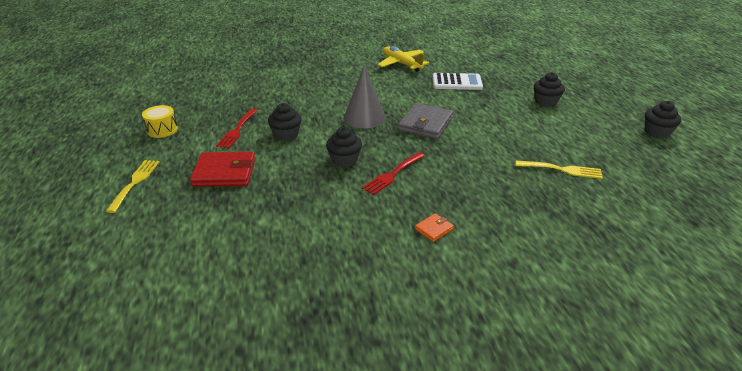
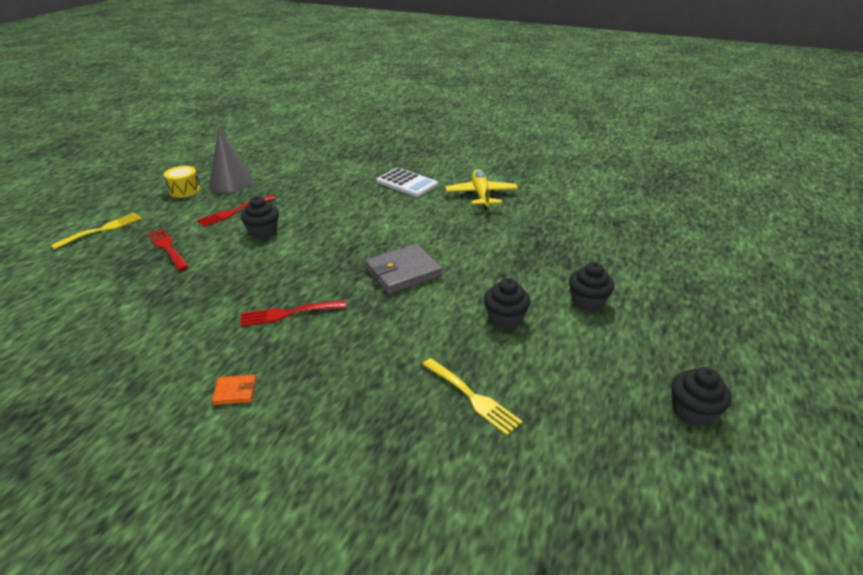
camera: 35 degrees right, 0 degrees up
(225, 172) = (167, 248): red wallet -> red fork
(344, 160) = (271, 278): black cupcake -> black cupcake (505, 319)
(364, 117) = (355, 241): grey cone -> grey cone (231, 182)
(457, 82) = (511, 237): white calculator -> white calculator (407, 183)

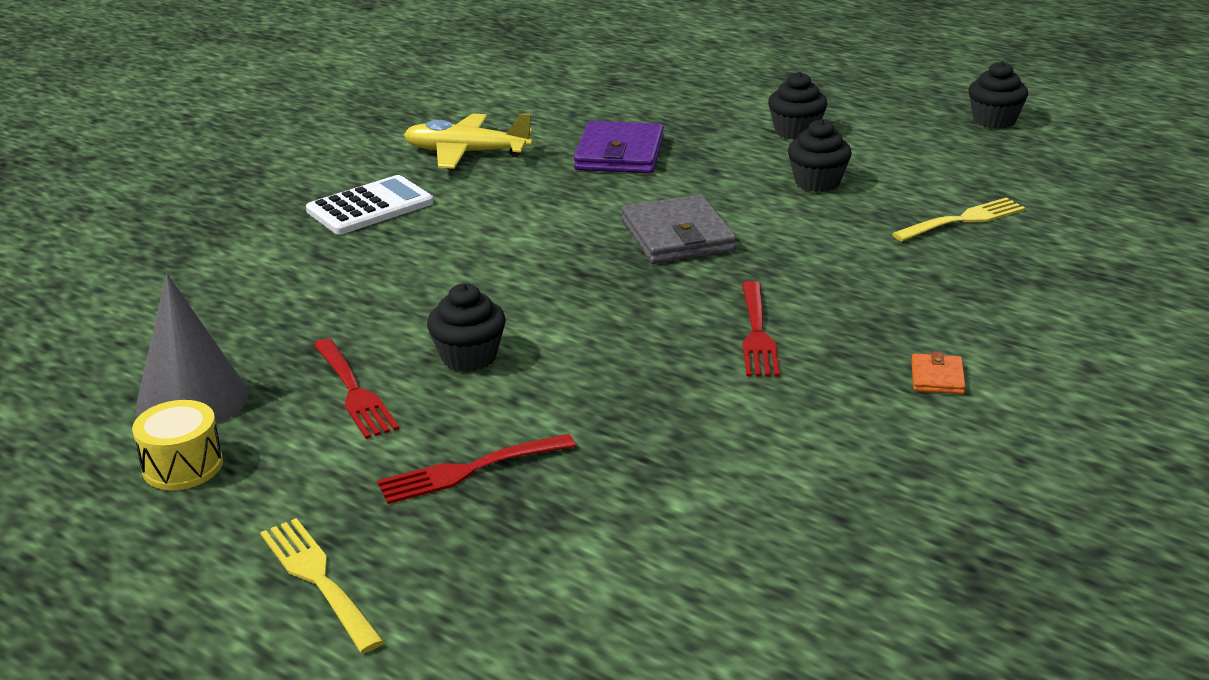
camera: 75 degrees left, 5 degrees down
(507, 239) = (619, 154): none -> purple wallet

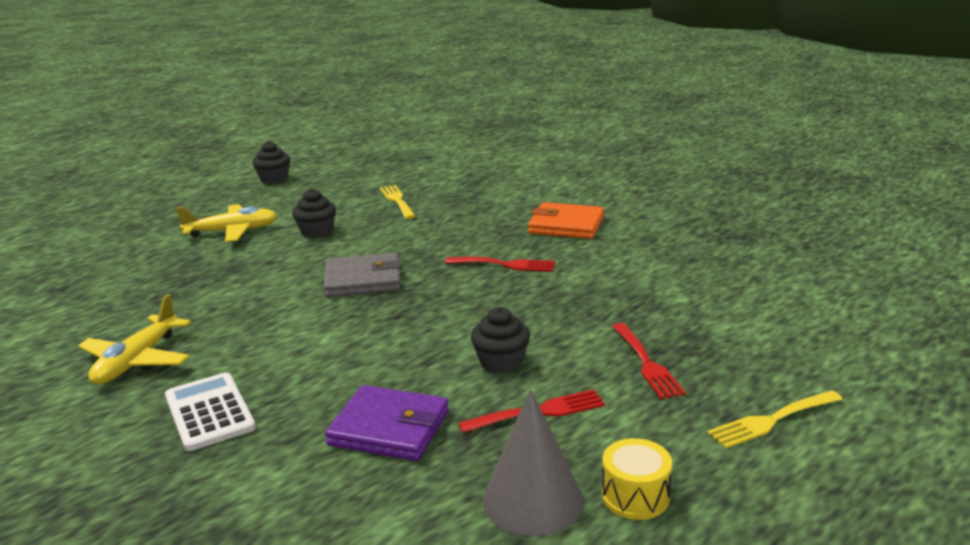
camera: 80 degrees left, 5 degrees down
(619, 154) = (208, 293): purple wallet -> purple wallet (389, 428)
(796, 131) = (232, 231): black cupcake -> yellow plane
(937, 377) = (566, 225): orange wallet -> orange wallet, size x2.11

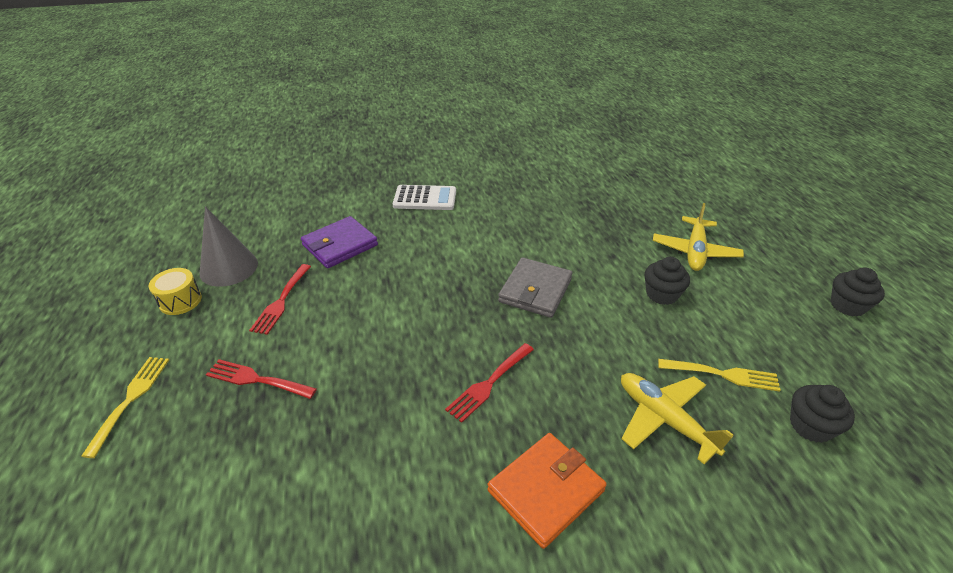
camera: 120 degrees right, 15 degrees up
(137, 361) = (504, 186): yellow plane -> yellow plane (664, 419)
(501, 362) = (346, 310): black cupcake -> black cupcake (810, 426)

